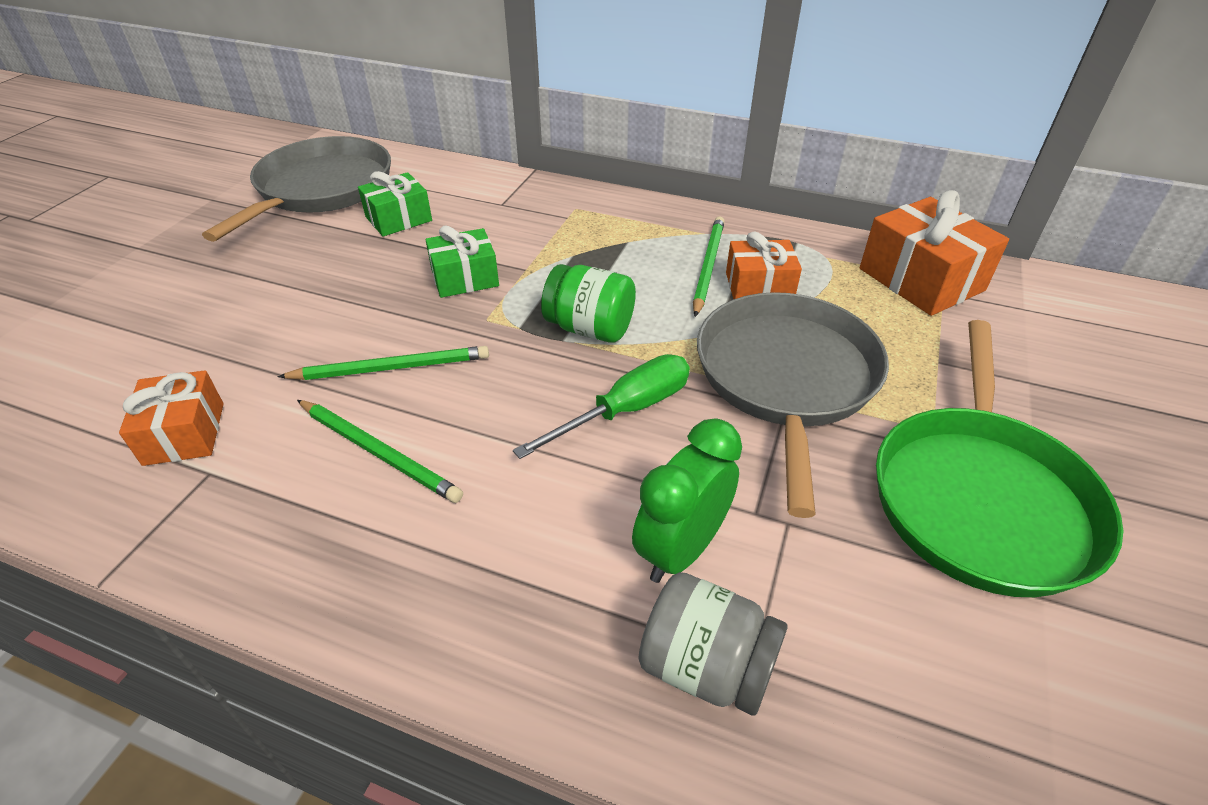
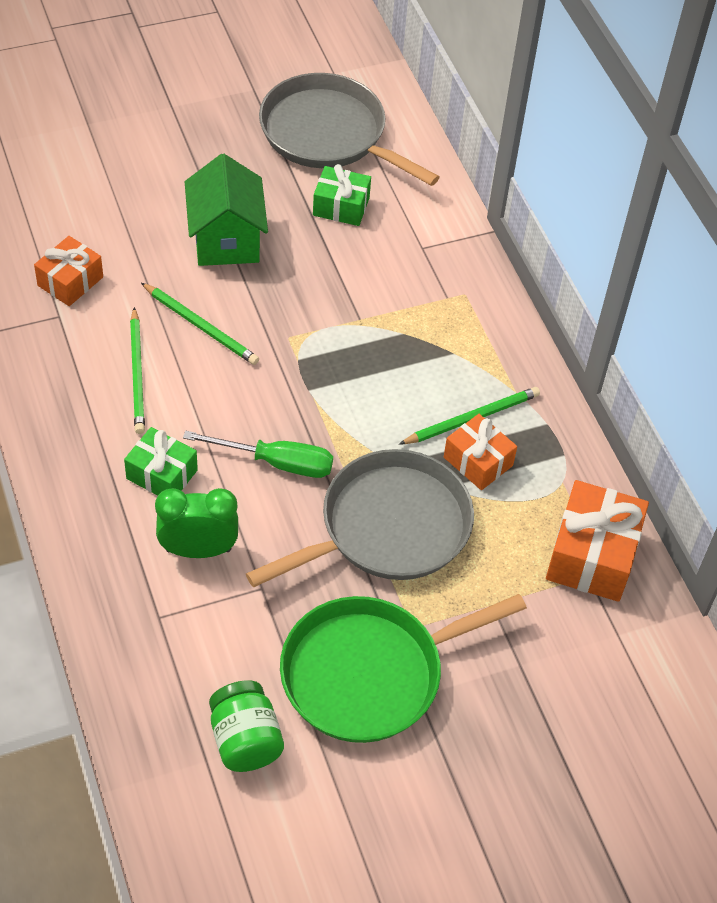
camera: 45 degrees right, 10 degrees up
(321, 189) = (328, 134): grey pan -> grey pan turned 120 degrees counterclockwise
(324, 296) = (226, 240): none -> green house
(465, 278) = (316, 294): green gift -> green gift (162, 474)
(590, 328) = (333, 396): green jar -> green jar (245, 740)
(706, 666) = (139, 599): grey jar -> none

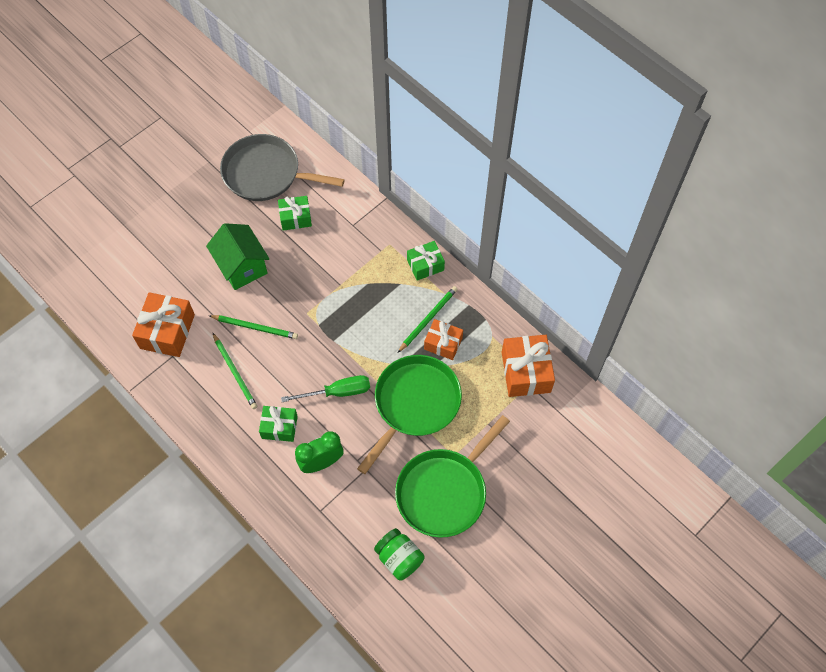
camera: 20 degrees left, 10 degrees up
(70, 281) = (167, 331): orange gift -> orange gift, size x1.58
(388, 527) = (414, 403): grey pan -> green pan
(506, 343) = (425, 265): none -> green gift

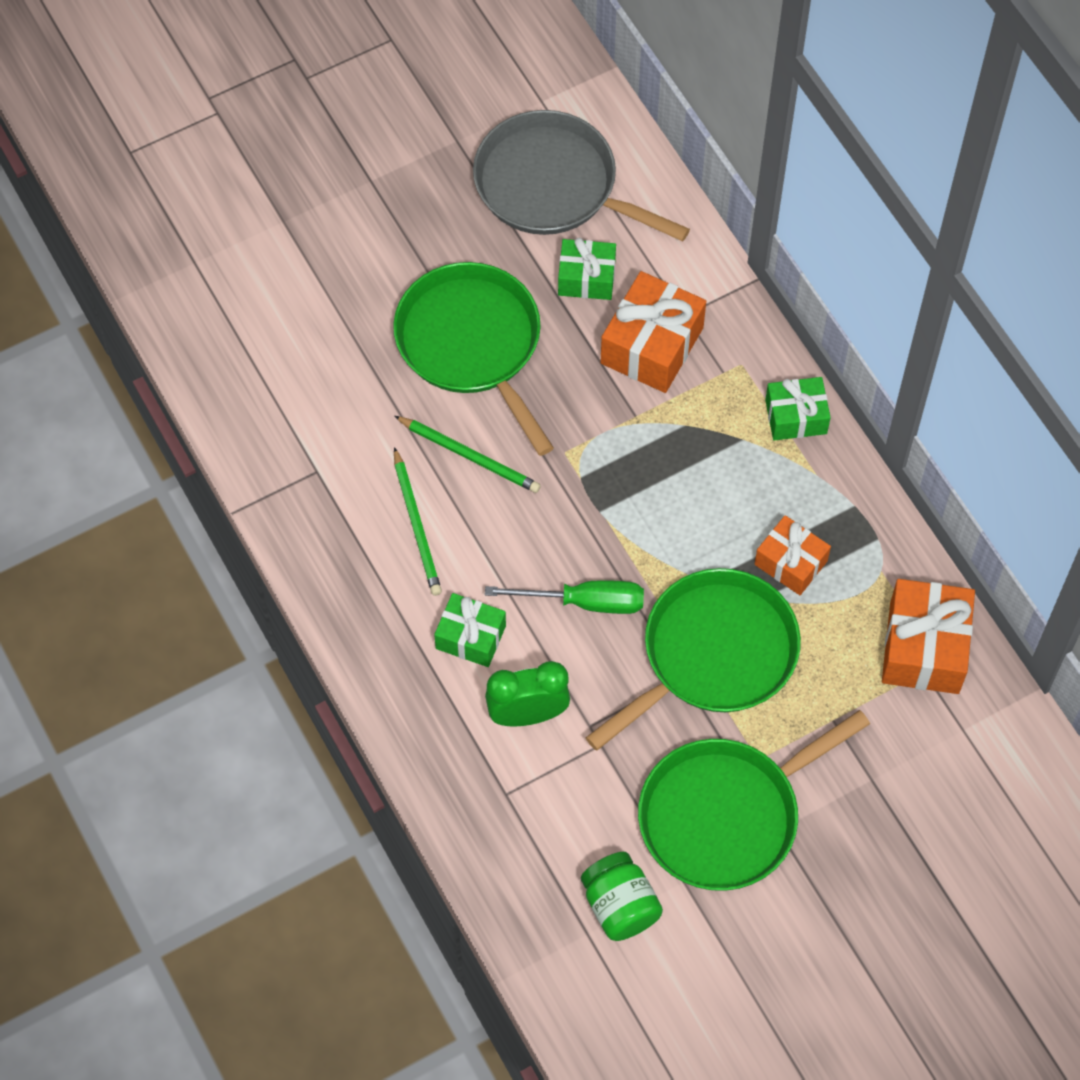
camera: 15 degrees right, 0 degrees up
(167, 331) = (317, 427): orange gift -> orange gift (652, 345)
(242, 267) = (471, 344): green house -> green pan
(428, 319) = (776, 513): green pencil -> none

